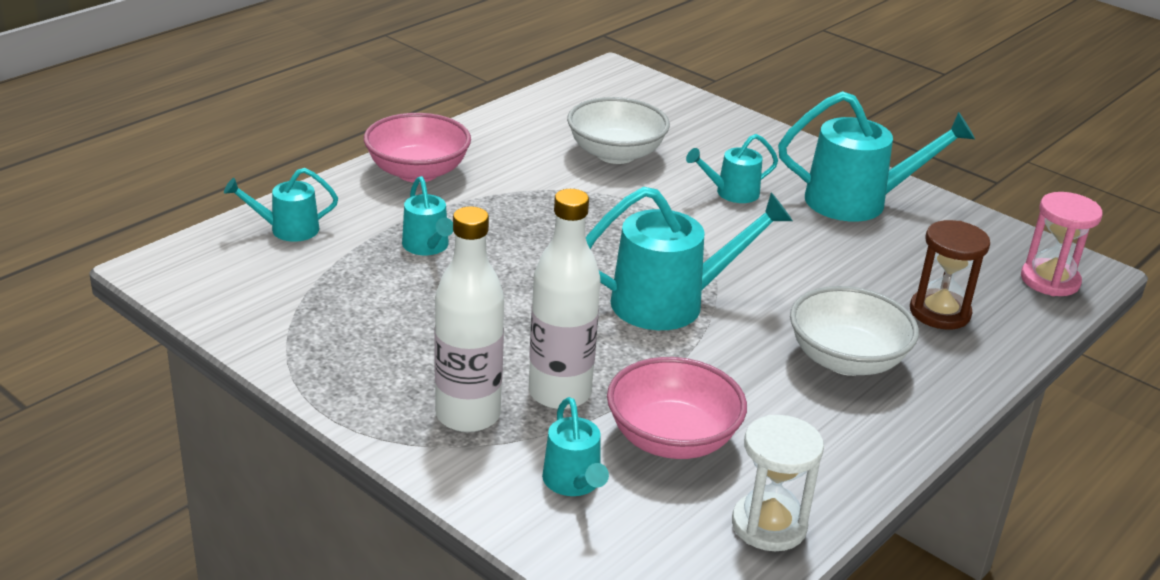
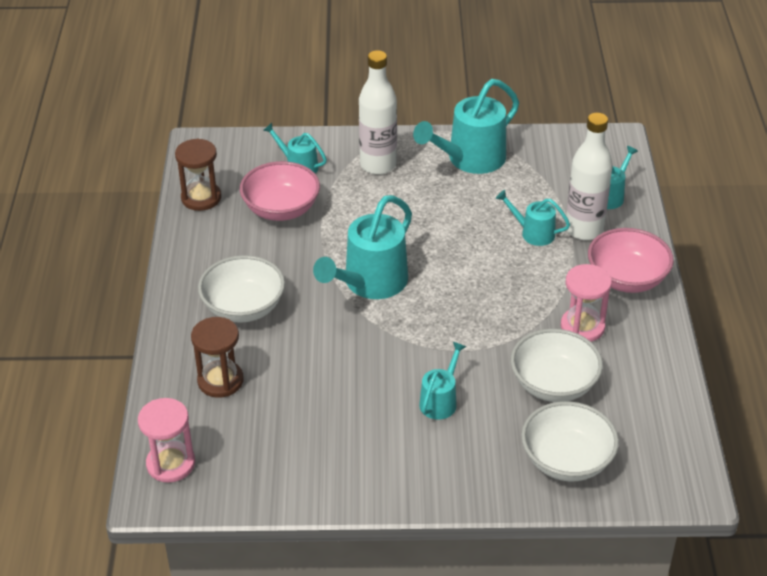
camera: 140 degrees right, 10 degrees up
(523, 168) = (582, 327): none -> pink hourglass
(559, 393) = (355, 199): white bottle -> white bottle (584, 229)
(681, 120) = (566, 460): none -> white bowl
(769, 525) = (201, 198): white hourglass -> brown hourglass
(858, 202) = (355, 456): turquoise watering can -> turquoise watering can (470, 160)

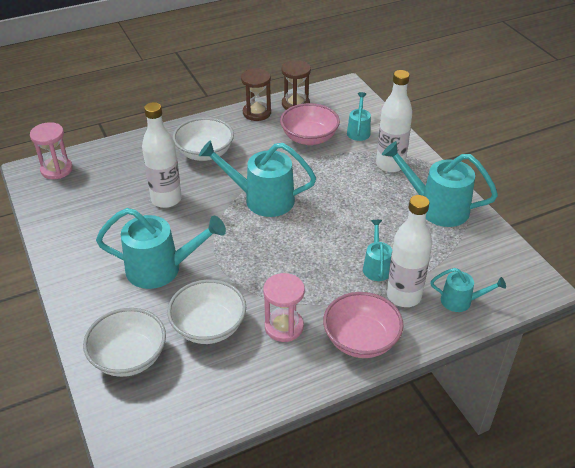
camera: 65 degrees right, 0 degrees up
(220, 381) = (134, 165): brown hourglass -> brown hourglass (257, 113)
(314, 366) = (166, 199): none -> white bottle
(440, 400) = (162, 269): turquoise watering can -> turquoise watering can, size x1.85

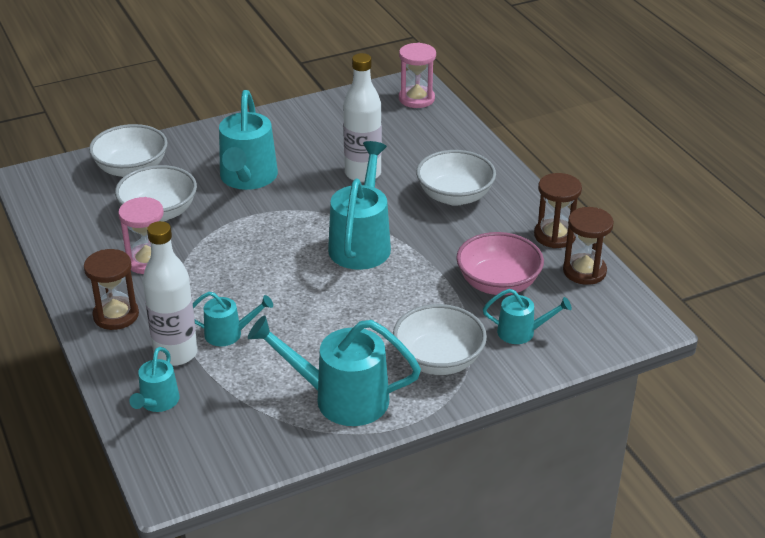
camera: 90 degrees right, 5 degrees down
(361, 340) = (116, 315): pink bowl -> brown hourglass
(390, 165) = (438, 360): white bottle -> white bowl
(436, 207) = (340, 398): turquoise watering can -> turquoise watering can turned 105 degrees counterclockwise

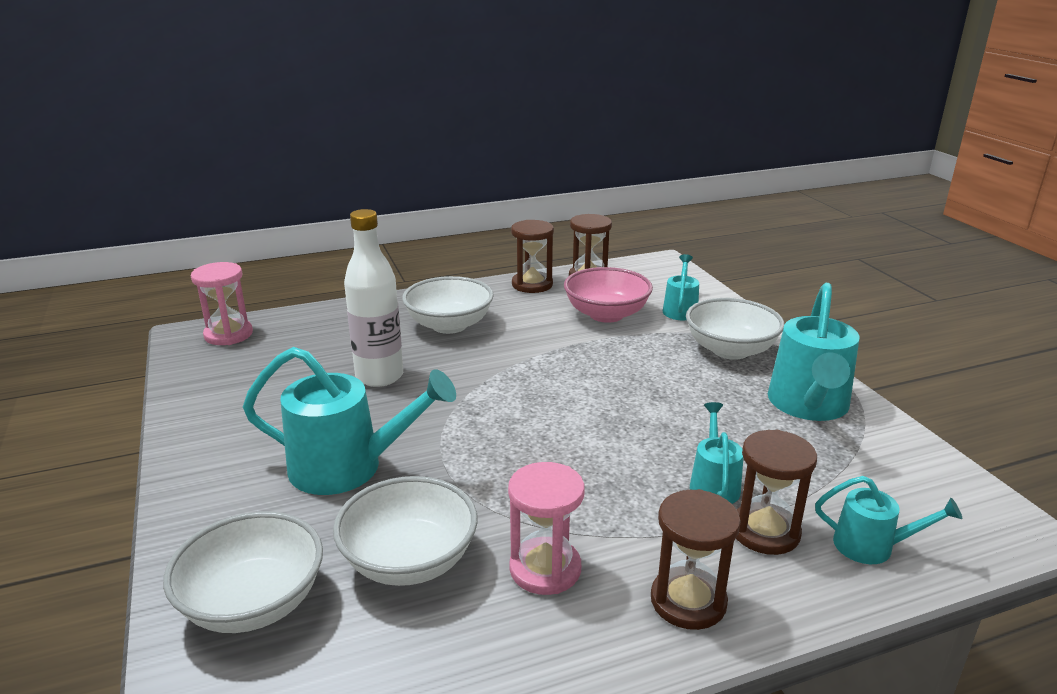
camera: 85 degrees left, 10 degrees down
(175, 353) = (765, 532): white bottle -> brown hourglass
(361, 243) = (526, 383): turquoise watering can -> none

